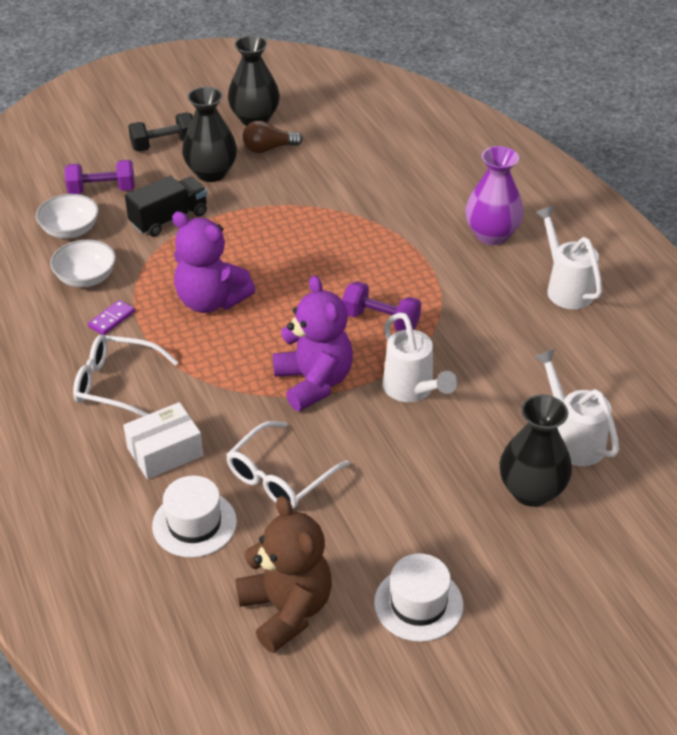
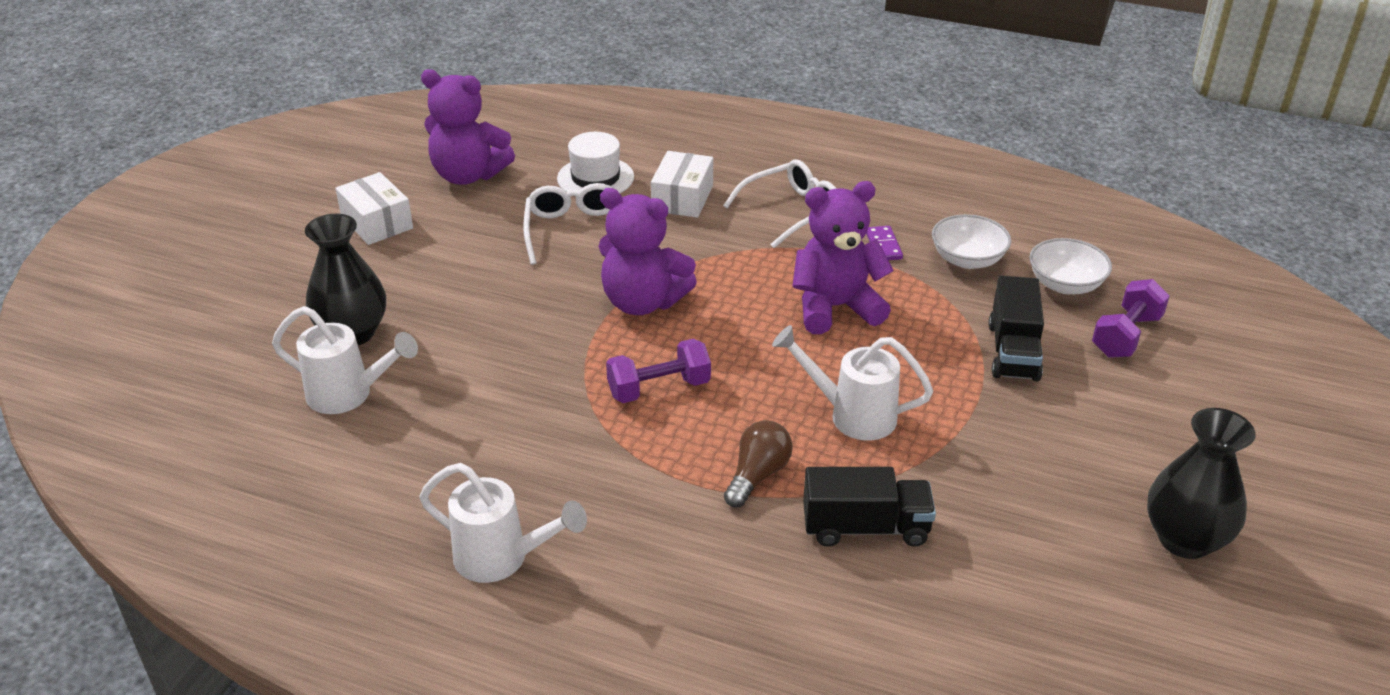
camera: 135 degrees right, 5 degrees down
(164, 145) = (1189, 426): black dumbbell -> none
(211, 173) = (1079, 428): black vase -> none
(268, 149) = (1089, 507): brown light bulb -> brown light bulb (757, 475)
(286, 610) = (468, 175): brown teddy bear -> purple teddy bear
(376, 198) = (865, 528): none -> black truck
(413, 391) = (547, 347): white watering can -> white watering can (851, 415)
(418, 604) = (376, 222): white hat -> white box
(491, 235) = (668, 574): purple vase -> none

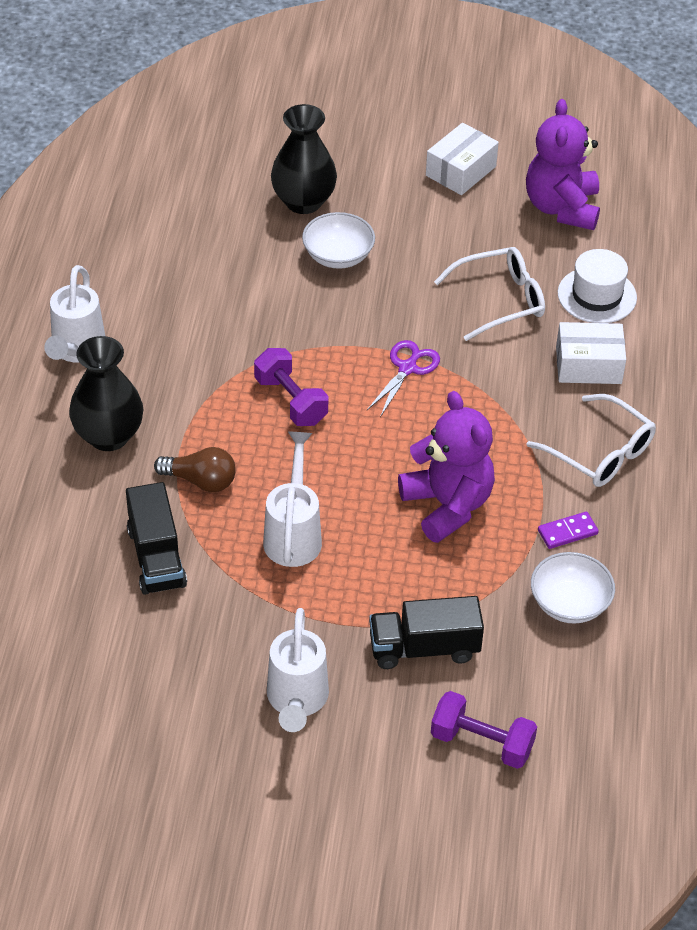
camera: 75 degrees right, 10 degrees up
(349, 395) = (228, 222): white watering can -> white watering can (296, 702)
(643, 302) = (407, 368): purple teddy bear -> purple scissors
(1065, 284) = (555, 689): white bowl -> white bowl (338, 256)
(1184, 539) = (193, 781): black vase -> black vase (109, 436)

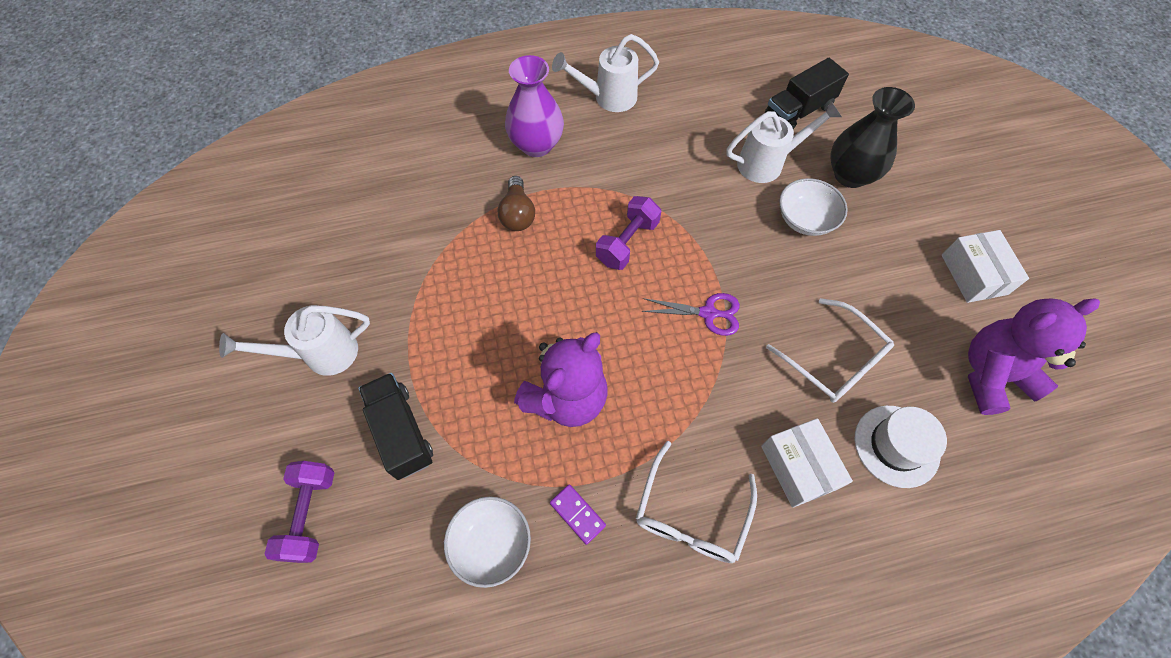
camera: 70 degrees right, 15 degrees up
(109, 436) = (536, 145): black vase -> purple vase
(156, 557) = (433, 214): black truck -> black truck (798, 111)
(293, 533) = (489, 293): white watering can -> white watering can (768, 163)
(460, 171) = (974, 274): white box -> white box turned 60 degrees clockwise

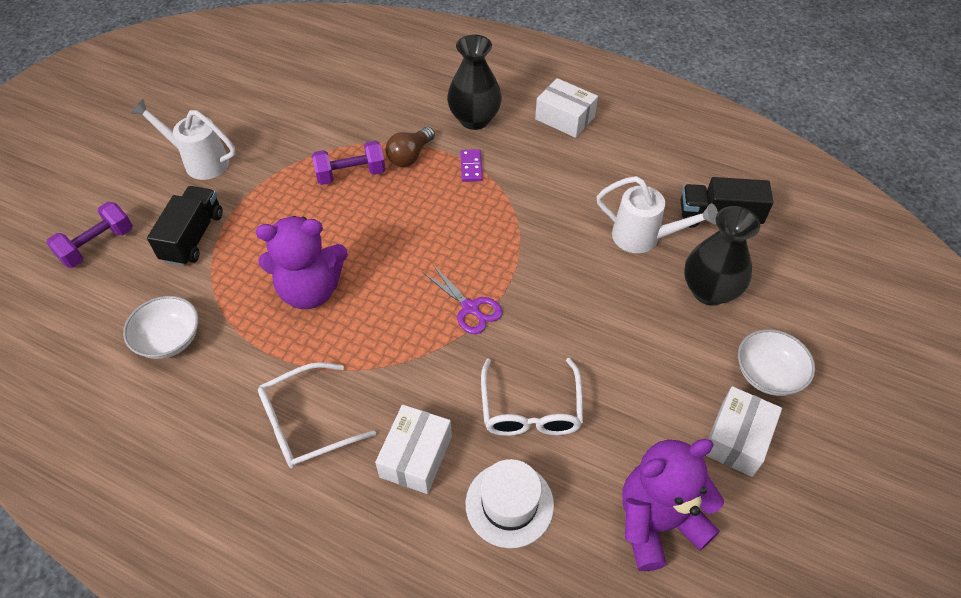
camera: 40 degrees right, 10 degrees down
(536, 145) = (474, 119): purple vase -> black vase
(577, 514) = (237, 364): purple domino -> purple domino (471, 167)
(608, 98) = (565, 118): white watering can -> white box
(627, 242) = (465, 222): purple dumbbell -> purple dumbbell (351, 174)
(805, 219) = (628, 297): white bowl -> white bowl (767, 374)
(992, 375) = (657, 522): purple teddy bear -> purple teddy bear turned 45 degrees counterclockwise

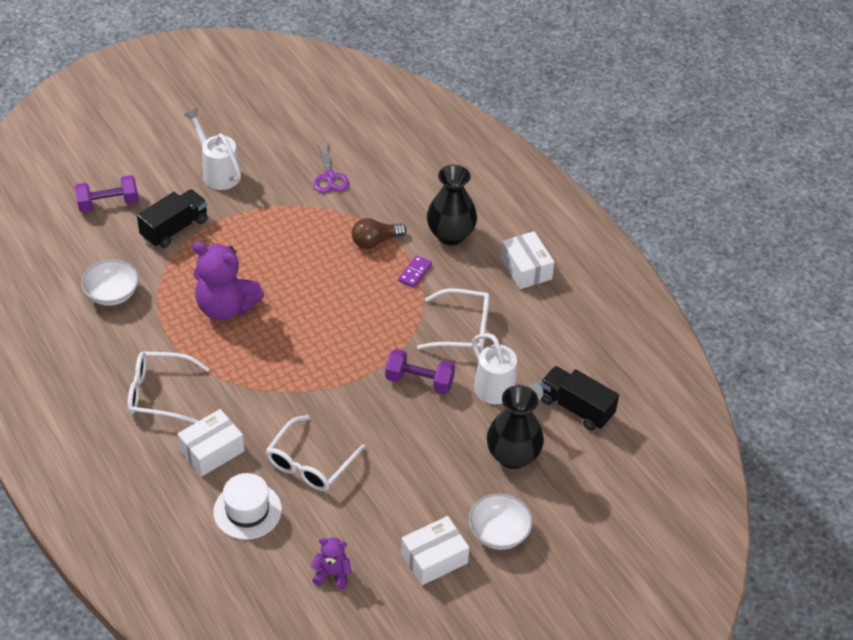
camera: 30 degrees right, 5 degrees down
(351, 174) = (319, 235): purple dumbbell -> purple dumbbell (419, 381)
(470, 308) = (326, 376): purple scissors -> purple scissors (329, 177)
(558, 196) = (463, 329): none -> white glasses
(657, 522) = (332, 574): purple teddy bear -> purple teddy bear, size x0.50

